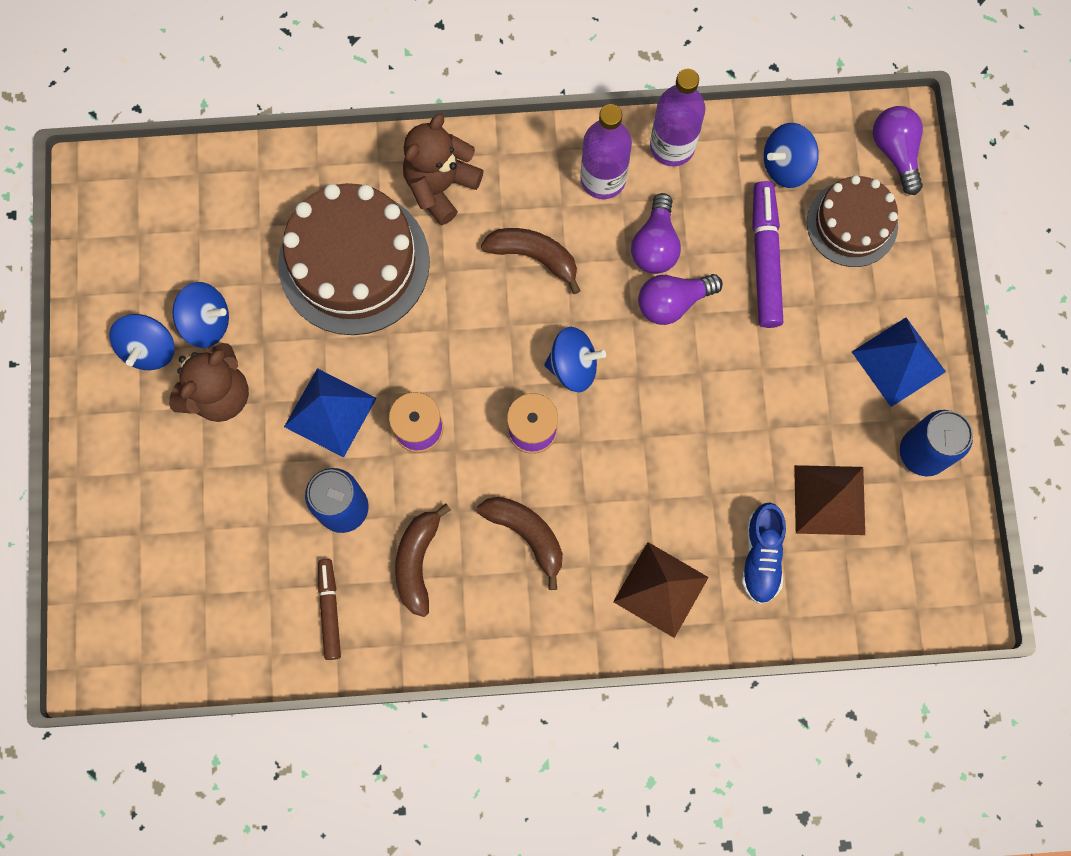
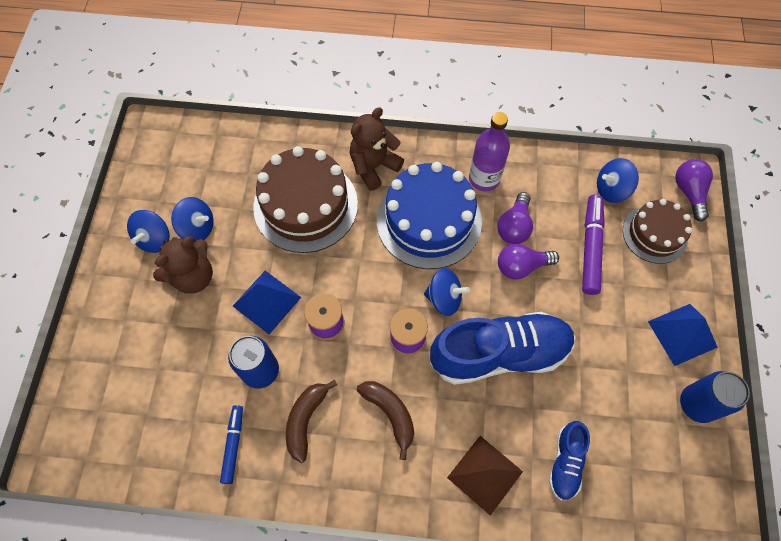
camera: 10 degrees right, 10 degrees down
(330, 610) = (233, 445): brown marker -> blue marker
(534, 256) = (429, 221): brown banana -> blue cake
(659, 430) = (499, 353): none -> blue shoe
(672, 146) = (534, 166): purple bottle -> none
(829, 499) = (622, 427): brown pyramid -> none

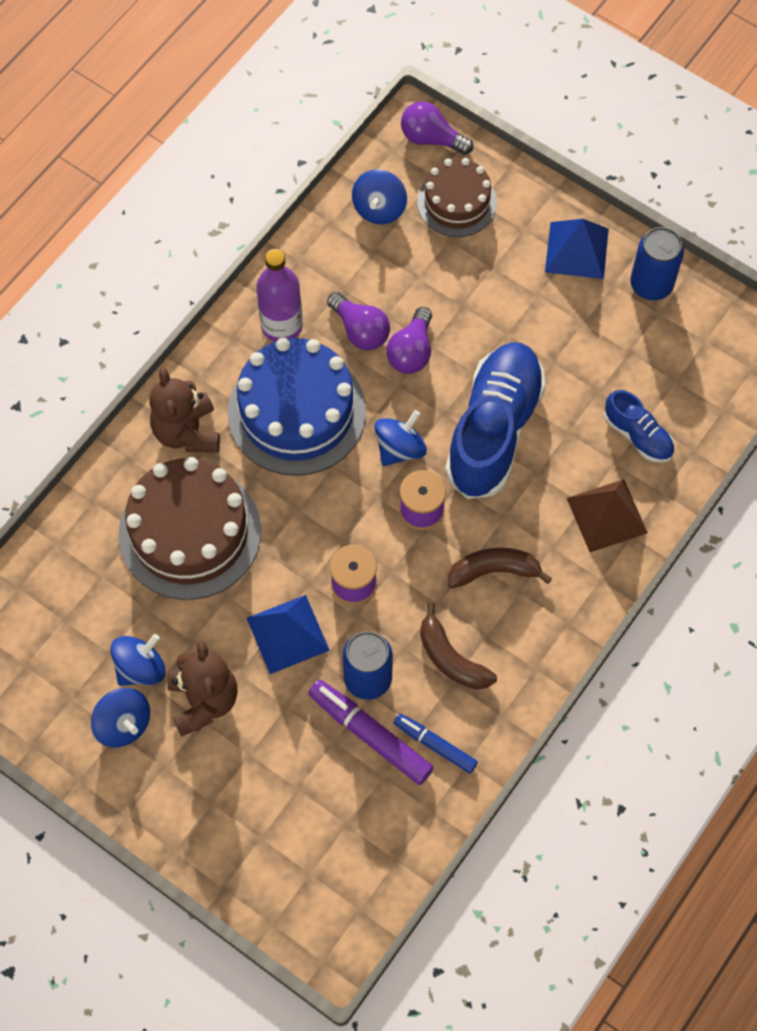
camera: 60 degrees left, 0 degrees up
(590, 248) = (433, 272): purple marker -> purple marker (370, 735)

